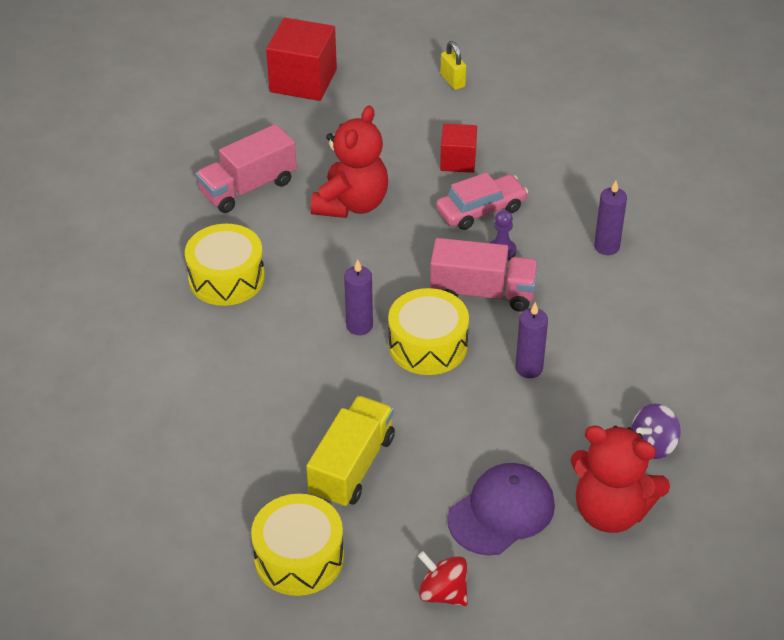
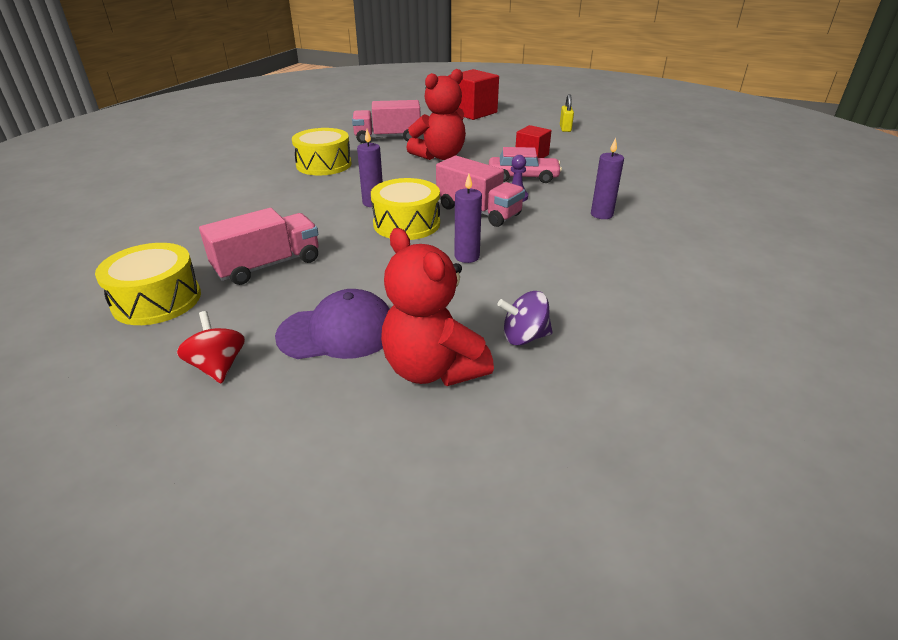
camera: 30 degrees right, 10 degrees down
(352, 466) = (268, 265): yellow truck -> pink truck

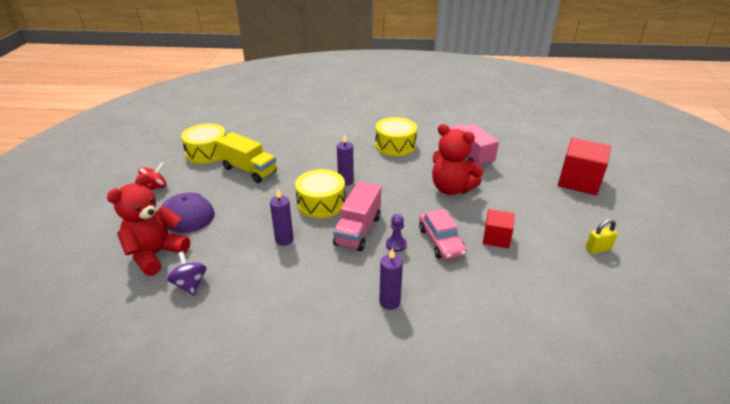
camera: 70 degrees right, 0 degrees up
(268, 265) = (249, 170): pink truck -> yellow truck

